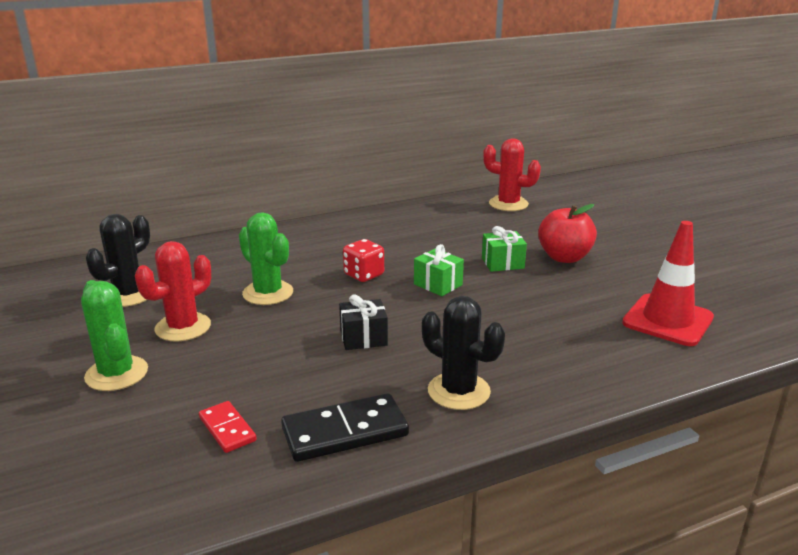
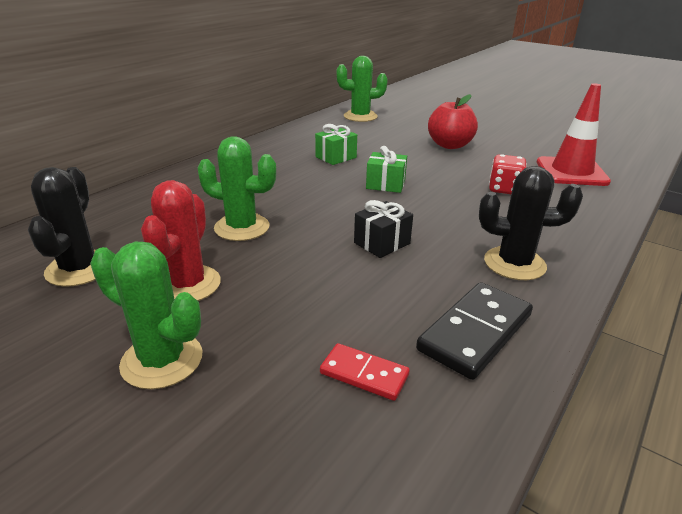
camera: 30 degrees left, 5 degrees up
(364, 275) = (314, 191): red dice -> red dice (504, 189)
(502, 263) = (412, 158): green gift -> green gift (336, 157)
(508, 204) = (360, 116): red cactus -> green cactus

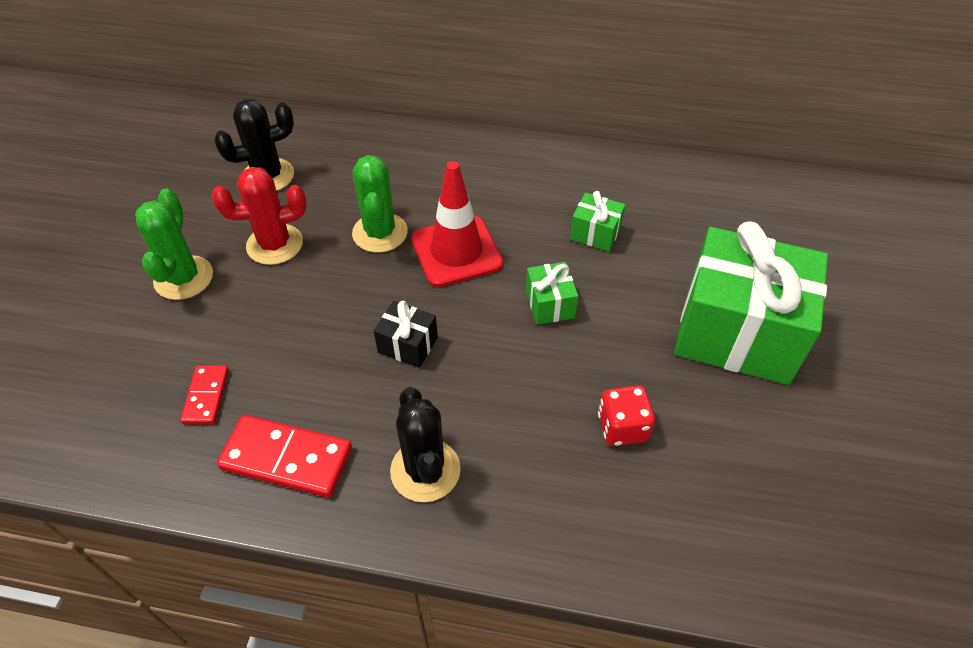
camera: 65 degrees right, 20 degrees up
(360, 116) = (763, 204): green cactus -> none
(450, 145) = (737, 332): red apple -> green gift
(475, 332) = (287, 458): black domino -> red domino
(571, 172) = (753, 504): red traffic cone -> red traffic cone (456, 251)

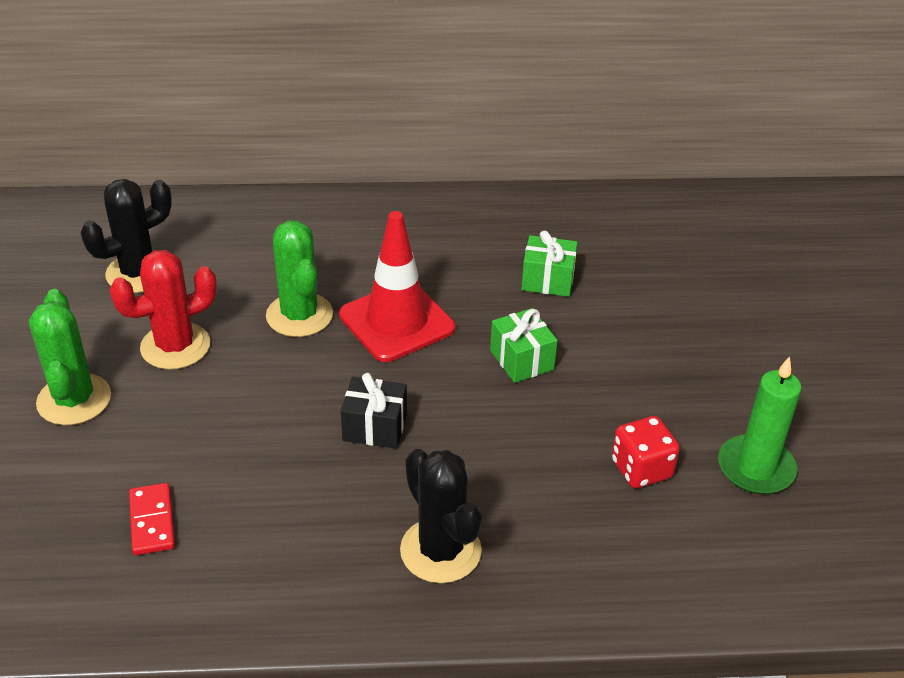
camera: 15 degrees left, 10 degrees down
(287, 458) = (275, 568): red domino -> none
(727, 446) = (755, 468): none -> green candle
(737, 332) = (731, 356): green gift -> none

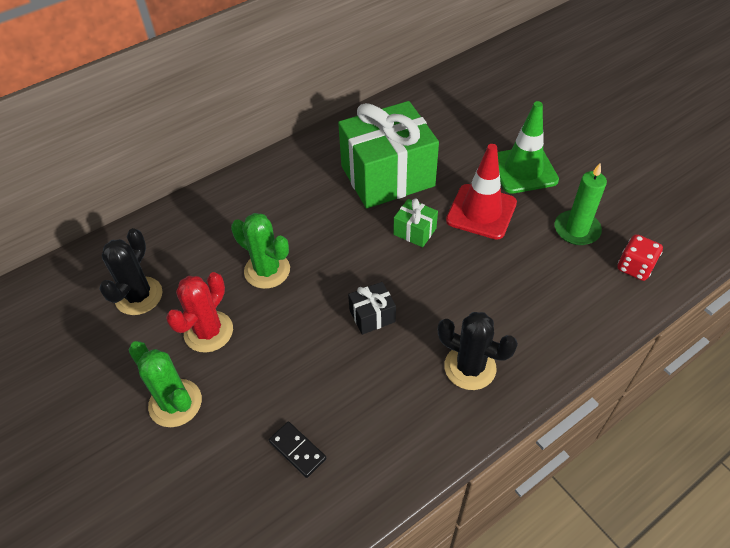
camera: 30 degrees left, 10 degrees up
(152, 521) = (297, 450): red domino -> black domino
(397, 322) = (327, 244): red traffic cone -> red traffic cone (481, 212)
(547, 280) = (387, 176): green gift -> green gift, size x2.39
(641, 469) = (526, 261): red dice -> red dice (634, 267)
(748, 358) = (523, 170): none -> green traffic cone

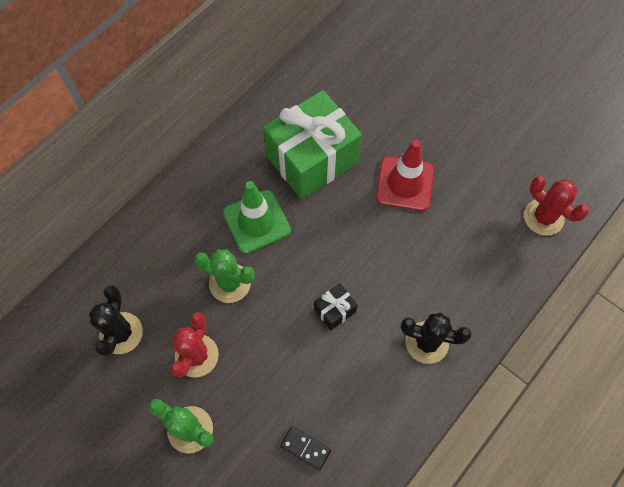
camera: 15 degrees left, 15 degrees up
(415, 231) = (351, 216): green gift -> none
(523, 170) = (432, 130): green traffic cone -> green traffic cone (256, 221)
(576, 230) = (490, 187): green candle -> none
(634, 267) = (543, 217): red dice -> red cactus

